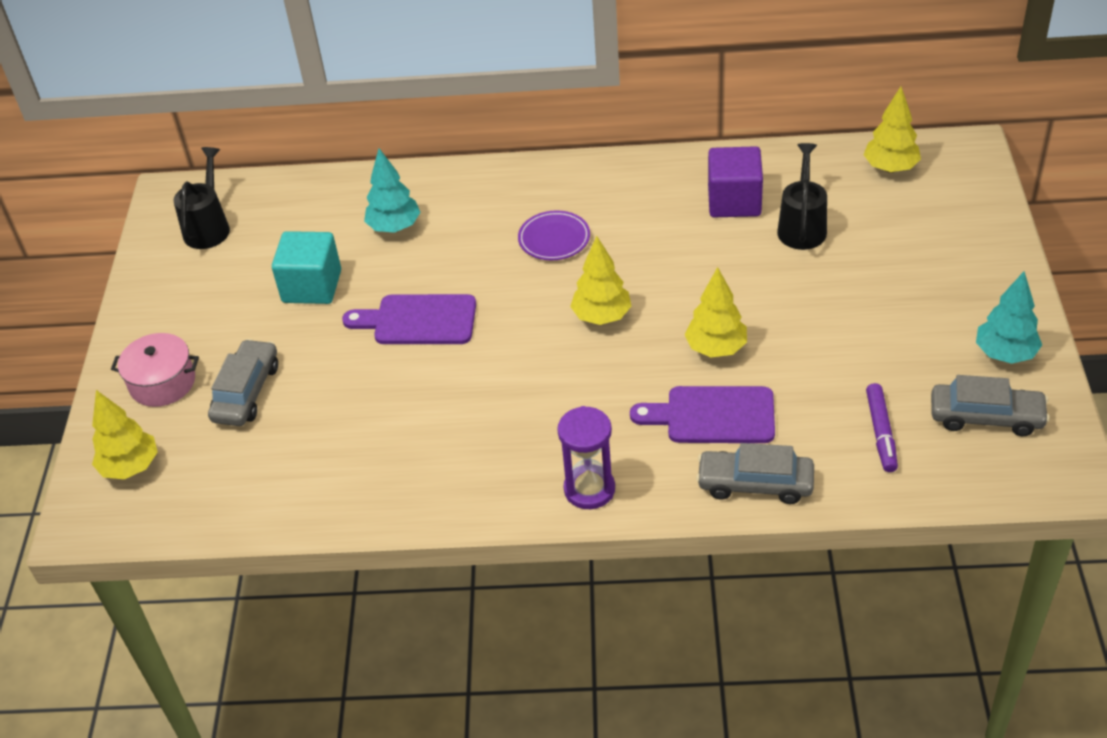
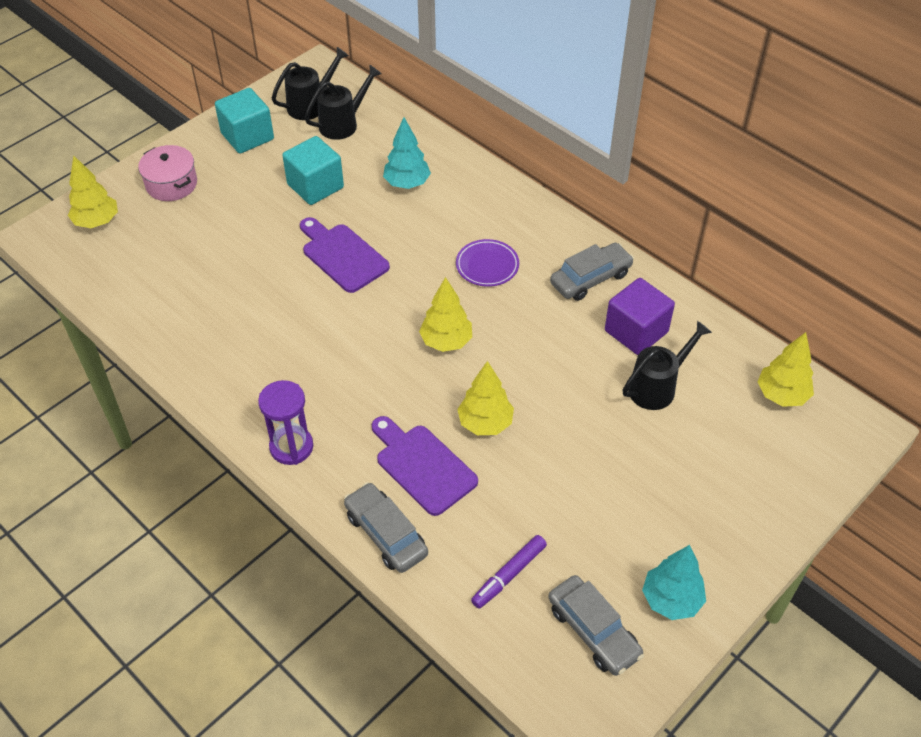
camera: 40 degrees right, 5 degrees up
(182, 293) = (247, 136): none -> turquoise cube
(246, 392) = (202, 225): grey car -> grey car (590, 279)
(264, 221) = (343, 124): none -> black watering can

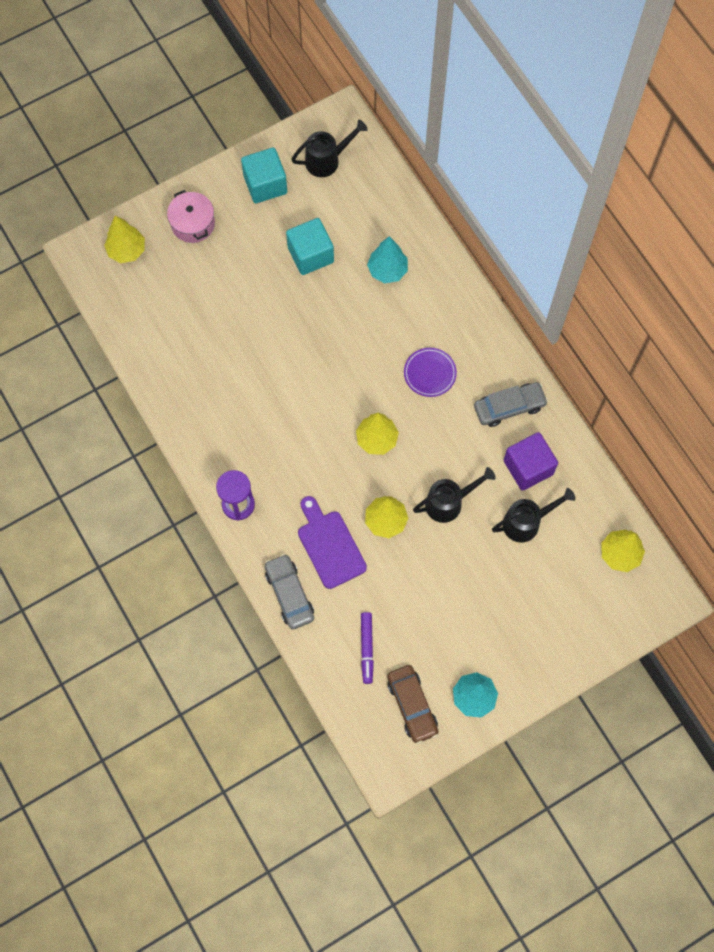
camera: 15 degrees right, 20 degrees up
(342, 255) = (316, 334): purple cutting board -> none
(343, 124) = (350, 189): black watering can -> black watering can (449, 502)
(509, 575) = (367, 648): purple marker -> purple marker turned 60 degrees counterclockwise
(593, 631) = (412, 705): grey car -> brown car

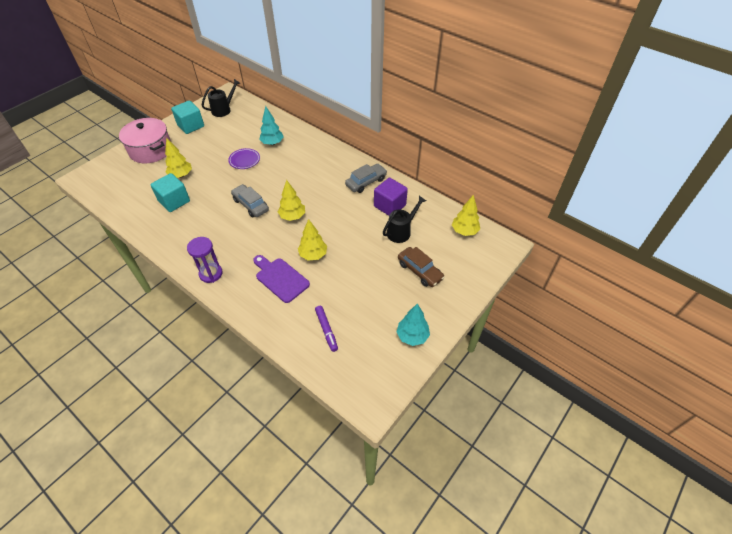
camera: 20 degrees left, 20 degrees down
(127, 250) = (111, 170): yellow tree -> yellow tree (181, 175)
(193, 224) = (151, 150): pink pot -> pink pot, size x1.60
(289, 594) = (261, 314): grey car -> grey car (251, 205)
(310, 255) = (225, 147): turquoise cube -> turquoise cube (174, 201)
(412, 705) = (372, 355): brown car -> brown car (419, 271)
(430, 373) = (313, 179): purple plate -> purple plate (244, 160)
(449, 502) = (350, 235): black watering can -> none

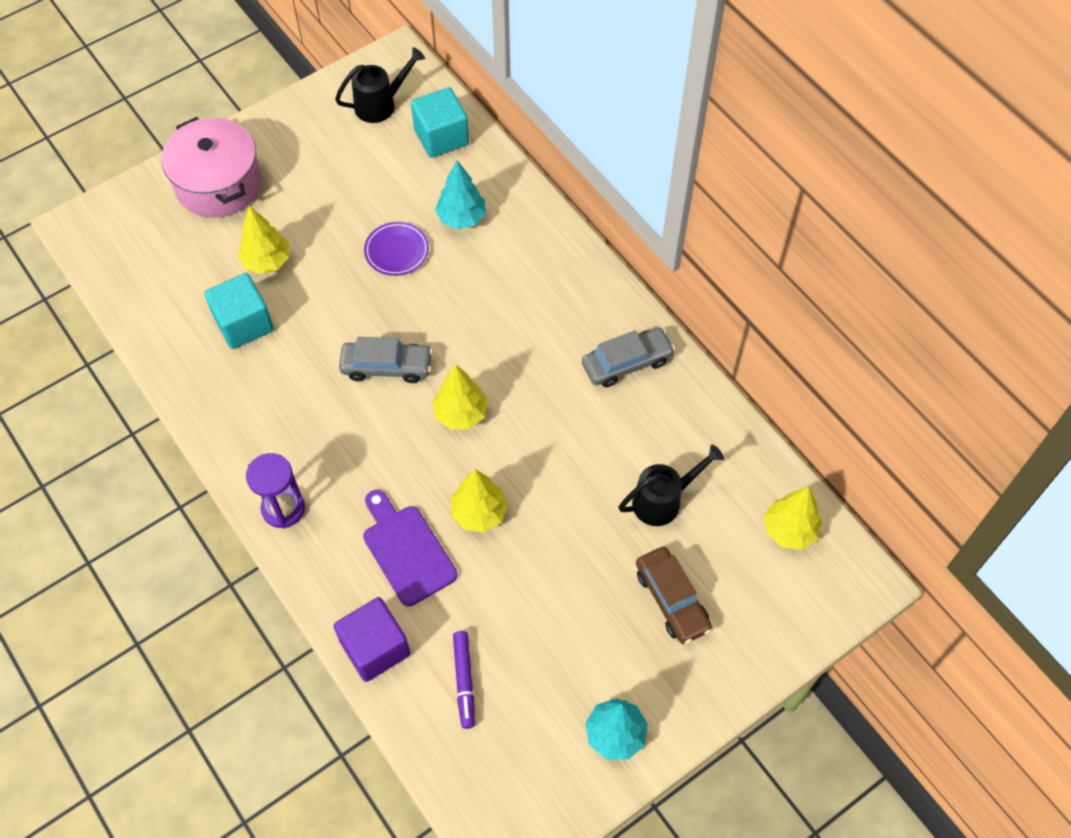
camera: 15 degrees right, 10 degrees up
(191, 126) = (307, 135): turquoise cube -> turquoise cube (441, 137)
(251, 205) = (387, 367): grey car -> grey car turned 120 degrees clockwise
(389, 206) = (658, 433): purple cube -> purple cube (375, 648)

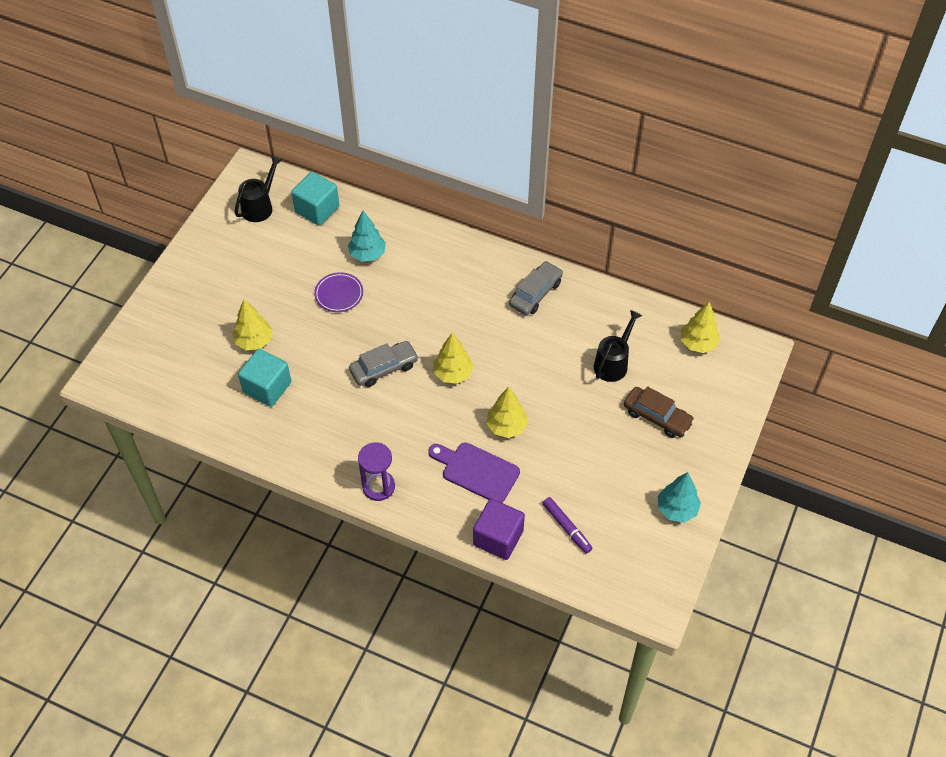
camera: 30 degrees left, 5 degrees down
(218, 184) = (182, 307): pink pot -> none

